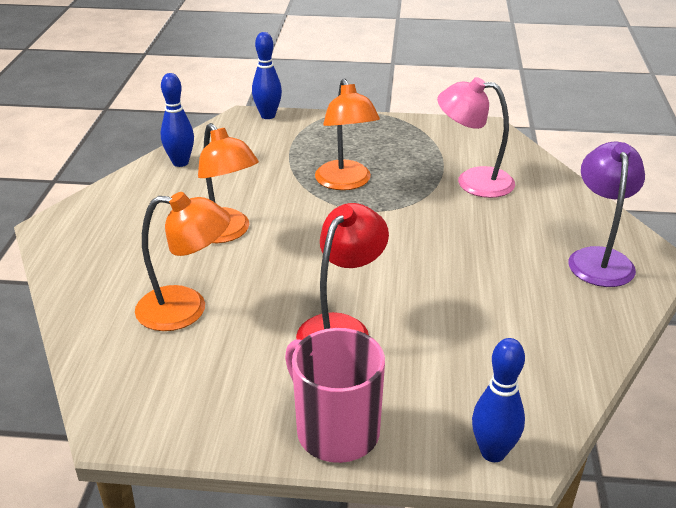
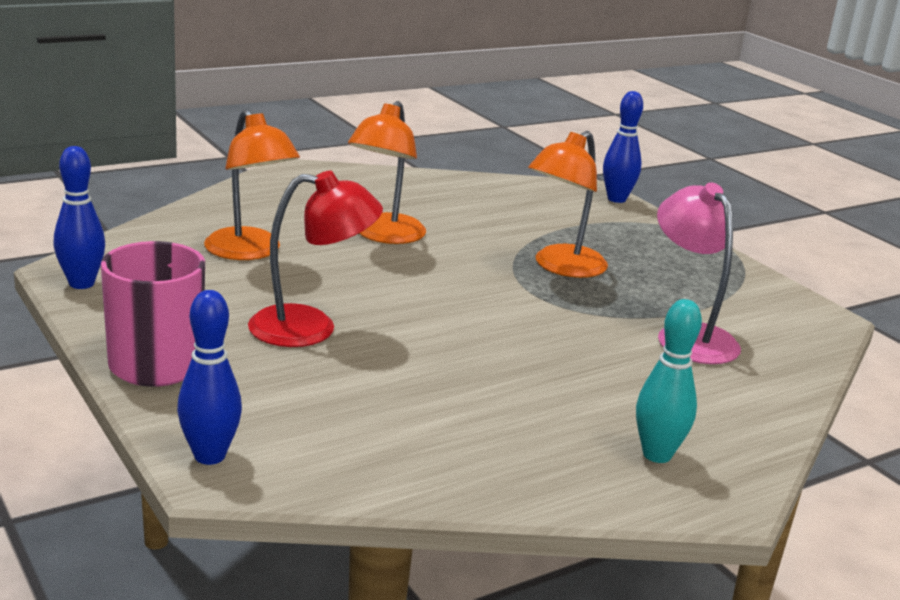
camera: 50 degrees right, 10 degrees down
(180, 162) = (465, 186): blue bowling pin -> blue bowling pin (81, 283)
(599, 258) = (657, 455): purple lamp -> turquoise bowling pin

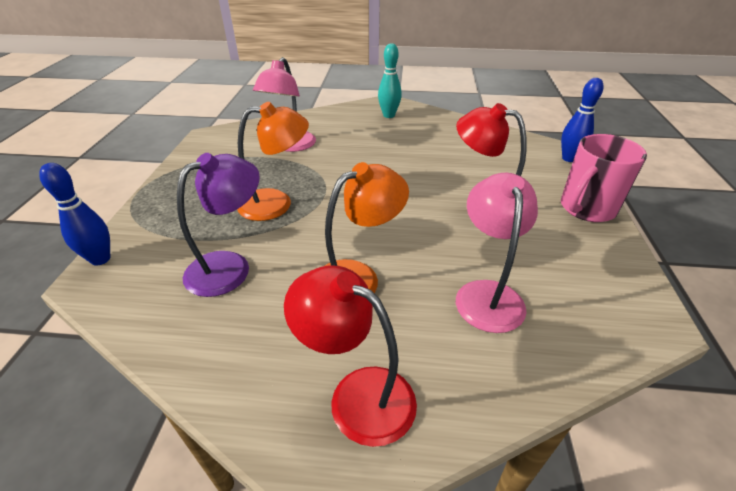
camera: 140 degrees left, 15 degrees up
(81, 283) = (641, 297): blue bowling pin -> none
(249, 252) = (487, 294): orange lamp -> pink lamp
(308, 189) = (357, 395): none -> red lamp
(506, 217) = (230, 266): none -> purple lamp

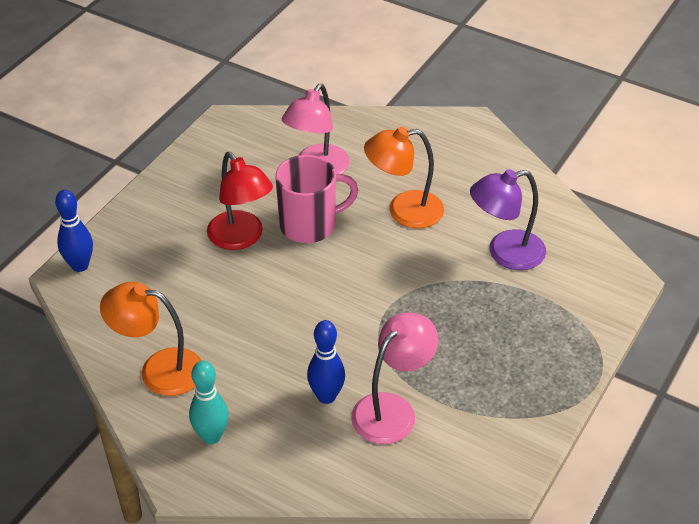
camera: 155 degrees left, 5 degrees up
(100, 259) = (620, 298): blue bowling pin -> blue bowling pin (326, 396)
(276, 203) = (443, 311): orange lamp -> orange lamp (159, 370)
(357, 395) = (443, 146): red lamp -> none
(586, 208) = (152, 205): pink mug -> pink mug (310, 225)

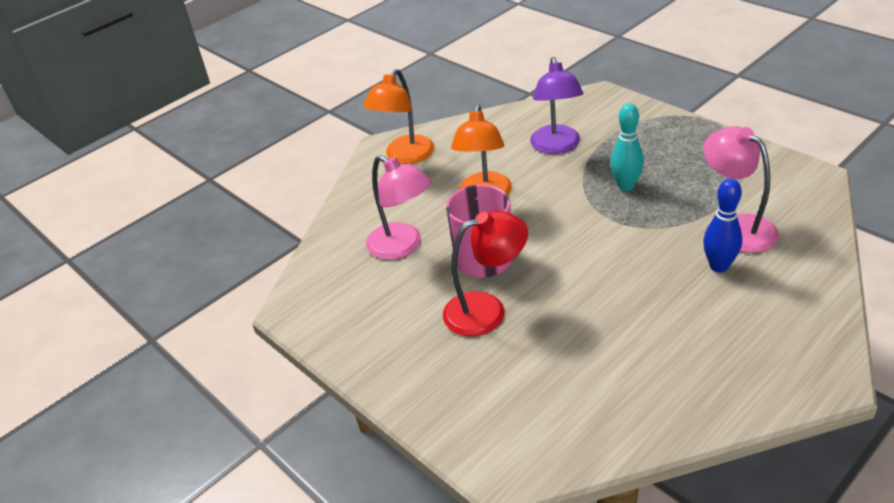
camera: 70 degrees left, 5 degrees down
(80, 266) = (490, 458): blue bowling pin -> none
(159, 370) = (674, 390): orange lamp -> orange lamp (405, 156)
(211, 436) = (771, 352): turquoise bowling pin -> turquoise bowling pin (626, 186)

